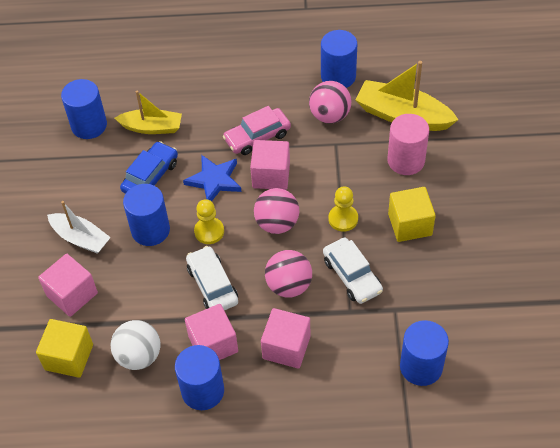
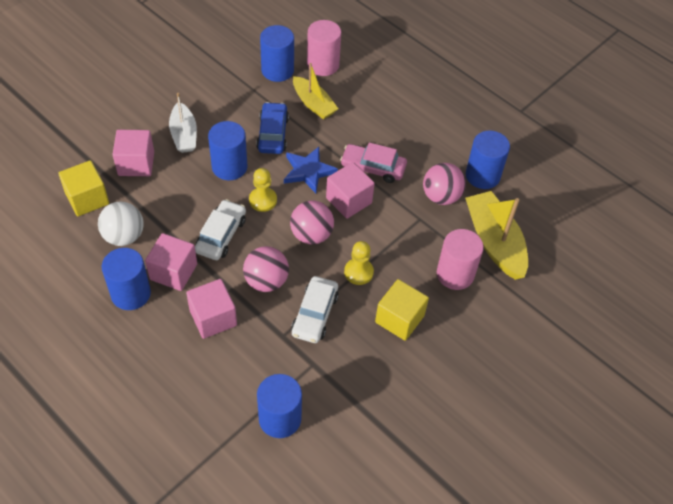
camera: 40 degrees right, 0 degrees up
(119, 92) = (323, 65): none -> pink cylinder
(150, 176) = (273, 134): blue car -> blue car turned 75 degrees counterclockwise

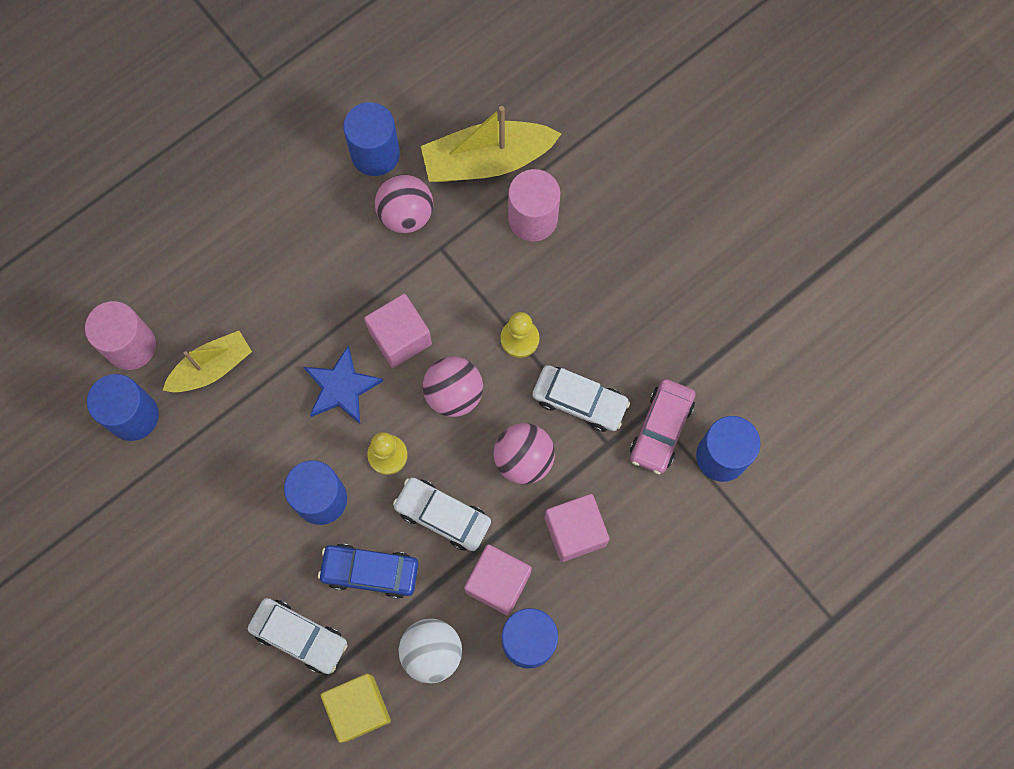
camera: 80 degrees left, 20 degrees up
(136, 163) = (299, 637): pink cube -> white car
(184, 134) = (250, 564): white boat -> none
(273, 134) = (264, 432): blue car -> blue car (370, 571)
(373, 168) = (345, 297): pink car -> pink car (661, 429)
(399, 319) = (594, 297): yellow cube -> none

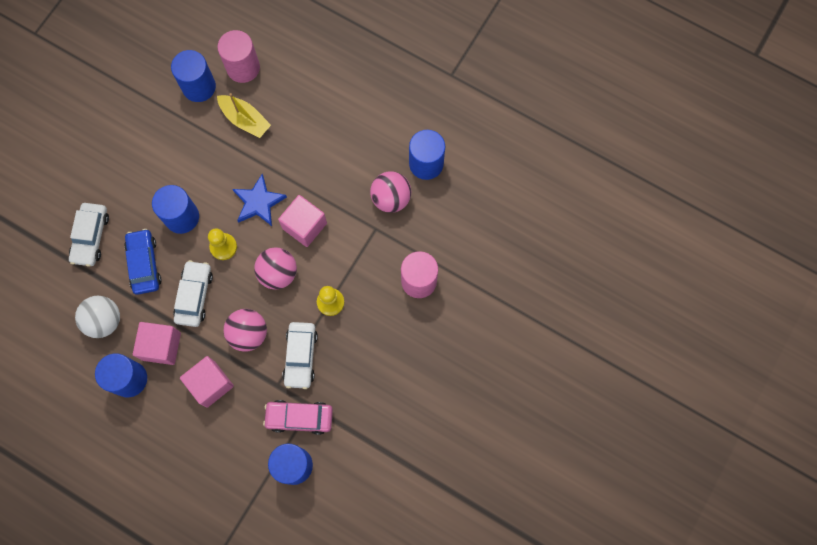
camera: 70 degrees right, 0 degrees up
(358, 708) = (56, 289): yellow cube -> none
(487, 160) = (449, 237): yellow boat -> none

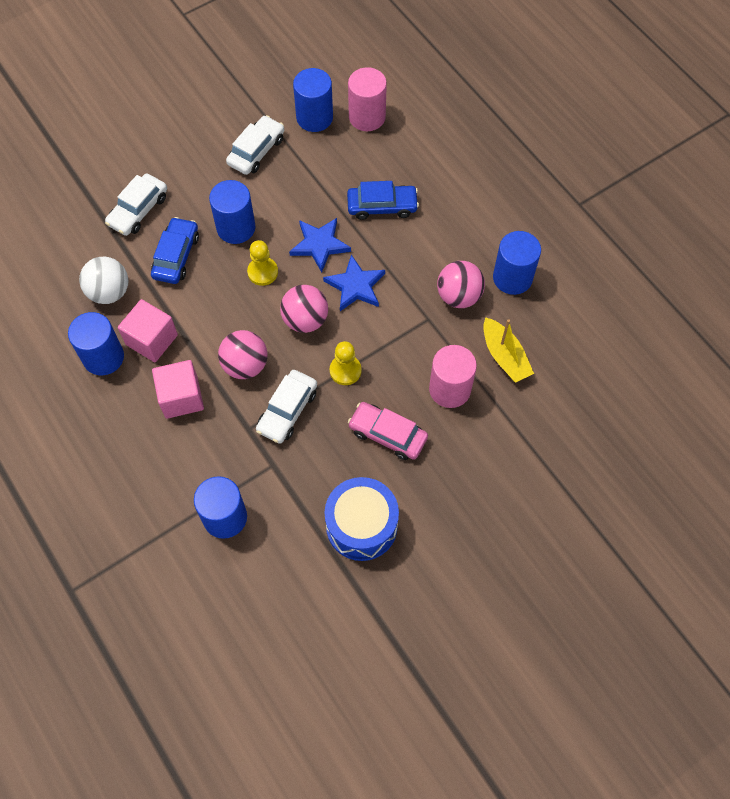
camera: 25 degrees right, 10 degrees down
(194, 296) = (210, 306): white car -> white car (256, 151)
(245, 120) = (345, 164): yellow boat -> yellow boat (504, 356)
(293, 145) = (382, 206): none -> blue car
(299, 417) = (255, 471): pink car -> pink car (387, 434)
(304, 226) = (355, 286): pink cube -> blue star
(401, 423) = (361, 526): none -> blue drum

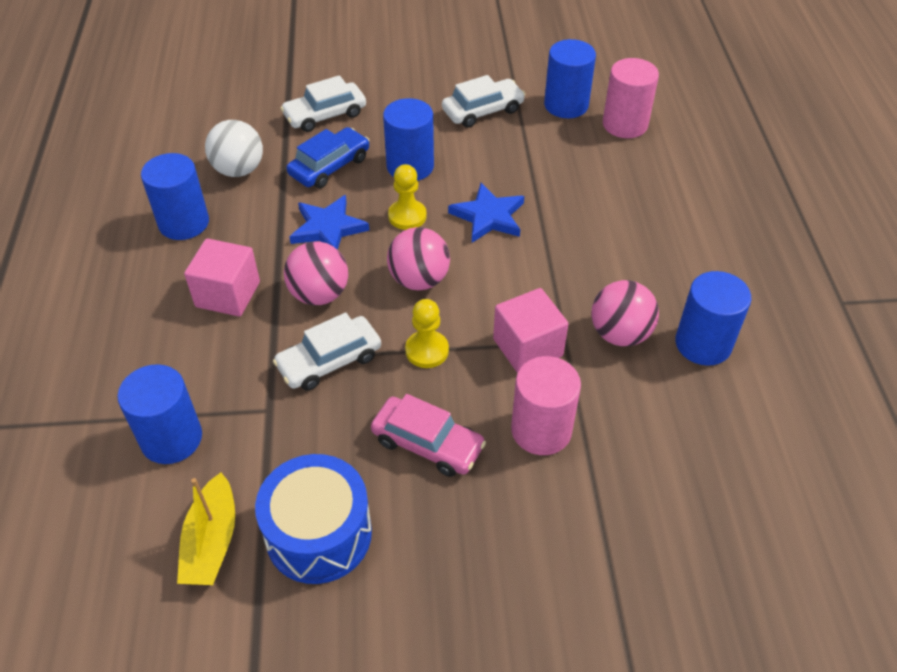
camera: 30 degrees right, 15 degrees down
(152, 340) = (243, 228): pink cube -> pink cube (527, 347)
(355, 286) = (500, 271): blue star -> blue star (328, 228)
(382, 206) = (586, 209): blue car -> none
(387, 434) = (427, 444): pink car -> pink car turned 150 degrees clockwise
(504, 356) = (638, 426): yellow boat -> yellow boat (212, 541)

